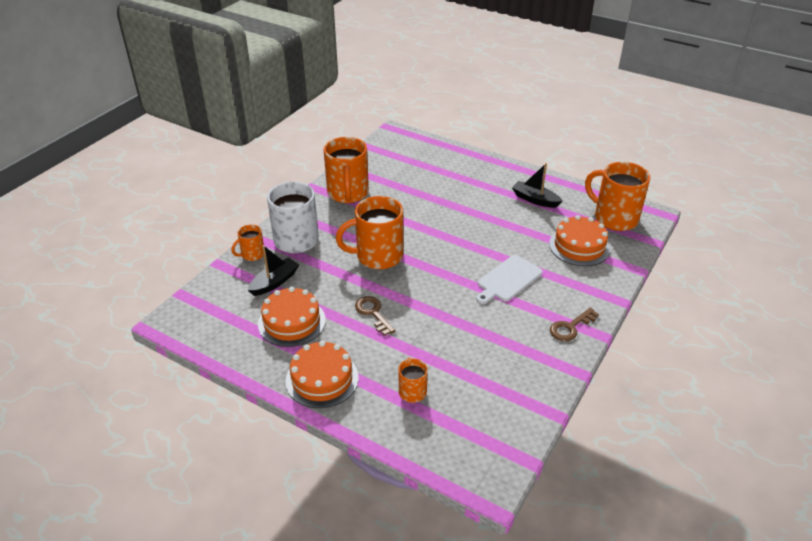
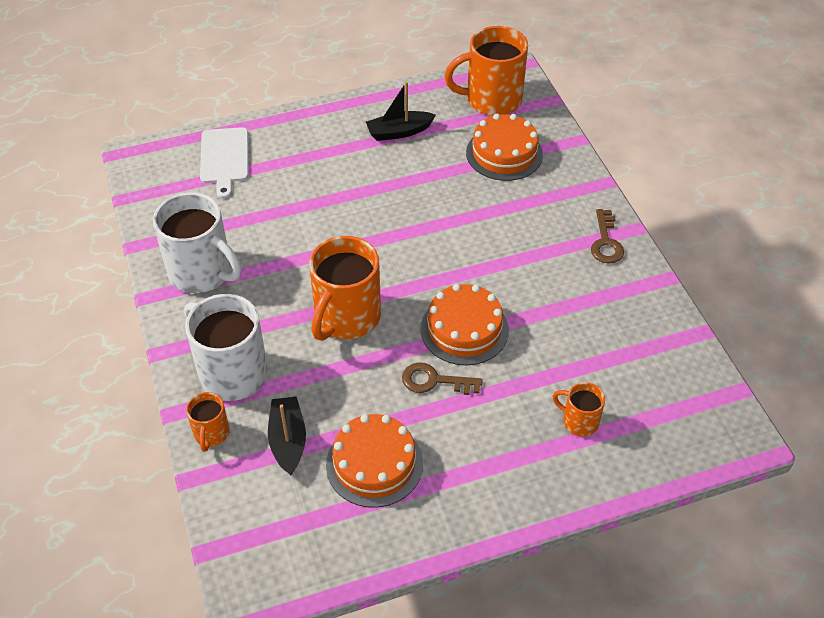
camera: 50 degrees left, 10 degrees up
(322, 379) = (492, 489): orange cake -> orange cake (464, 329)
(348, 193) = (202, 272): orange mug -> white mug
(508, 279) = (496, 239): white cutting board -> white cutting board (224, 158)

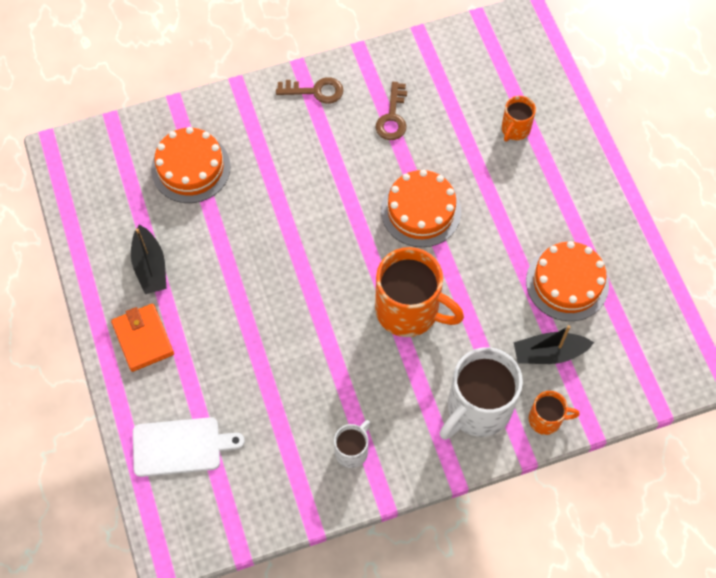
camera: 90 degrees left, 15 degrees up
(202, 272) = (352, 451): white mug -> white mug, size x0.50
(328, 131) = (143, 339): none -> orange wallet
(434, 381) = (479, 236): brown key -> brown key (392, 117)
(491, 100) = (105, 176): orange mug -> none

